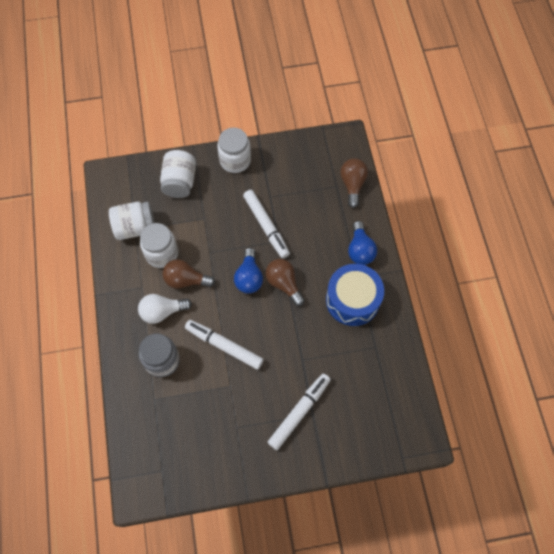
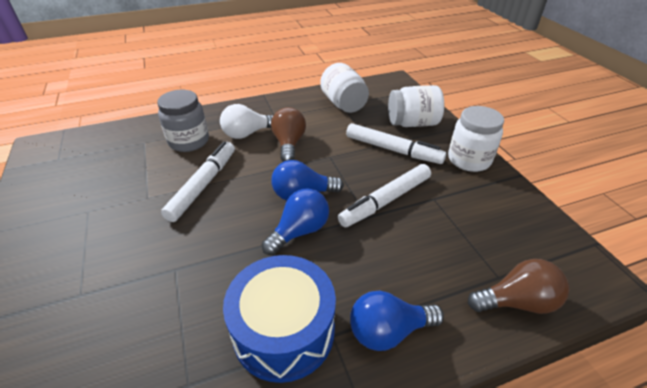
camera: 80 degrees right, 25 degrees down
(162, 253) = (318, 124): white jar -> none
(162, 312) = (247, 133): white light bulb -> white light bulb turned 90 degrees counterclockwise
(284, 284) = (299, 231): brown light bulb -> blue light bulb
(299, 412) = (88, 276): white marker -> white marker (393, 150)

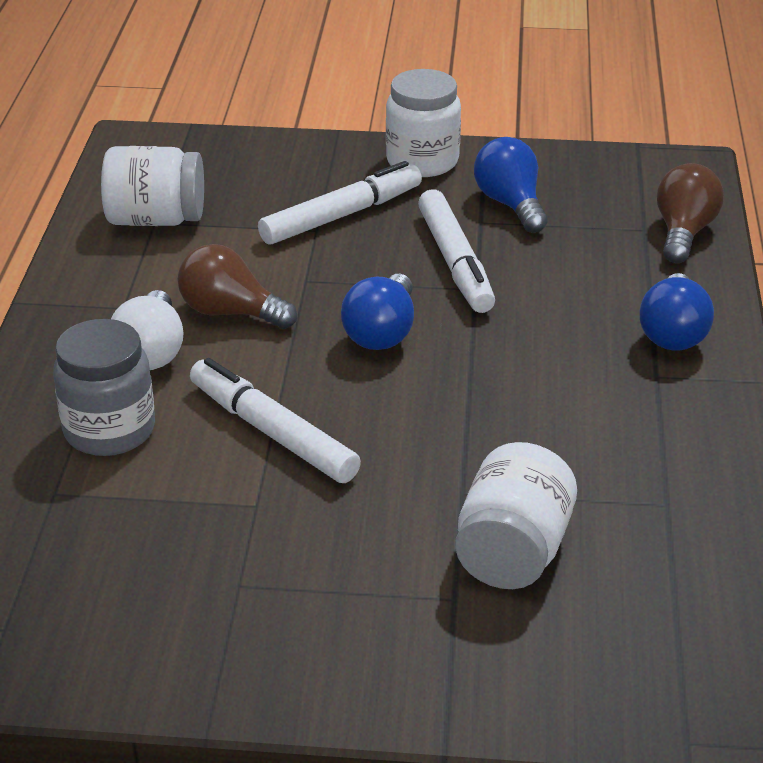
camera: 65 degrees left, 5 degrees down
(284, 330) = (629, 411): blue drum -> none
(299, 231) = (463, 356): blue light bulb -> blue light bulb (510, 204)
(412, 123) = (286, 173): white jar -> white jar (512, 552)

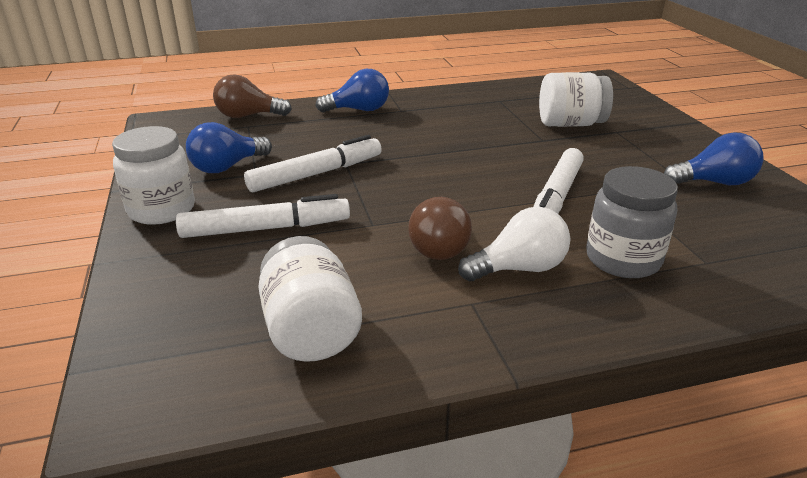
camera: 110 degrees left, 5 degrees down
(341, 215) = (266, 228): white marker -> white marker turned 135 degrees clockwise
(382, 332) = (419, 184): blue light bulb -> blue light bulb (714, 182)

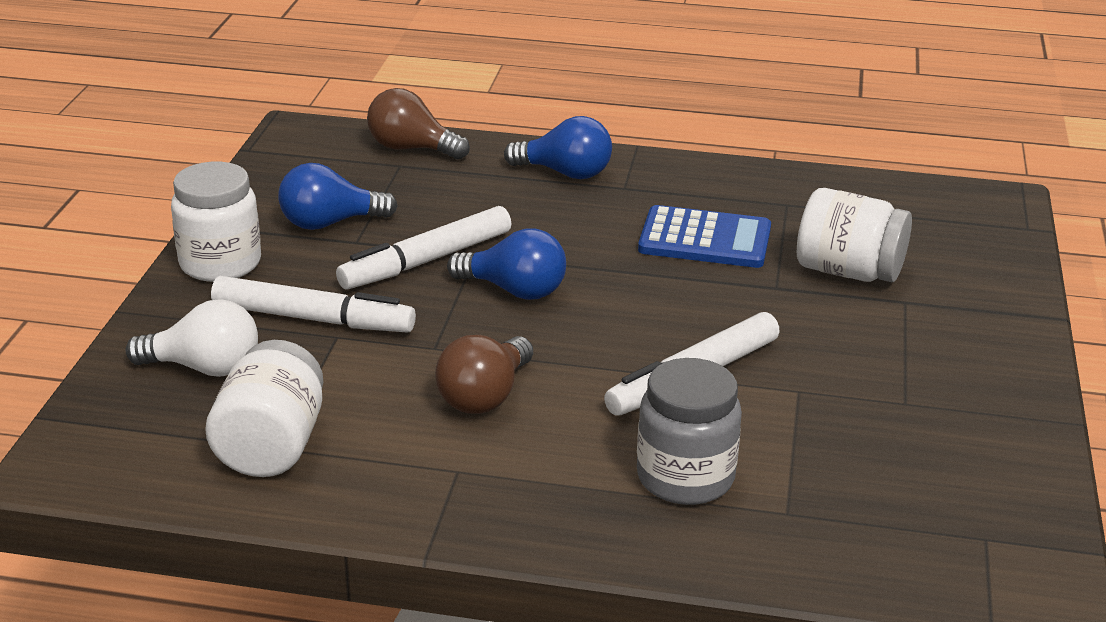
camera: 25 degrees right, 0 degrees up
(316, 174) = (426, 261): white marker -> white marker turned 150 degrees clockwise
(476, 125) = (705, 239): none -> blue calculator
(519, 268) = (549, 450): white light bulb -> white light bulb (204, 368)
(714, 182) = (946, 417): blue light bulb -> blue light bulb (514, 290)

